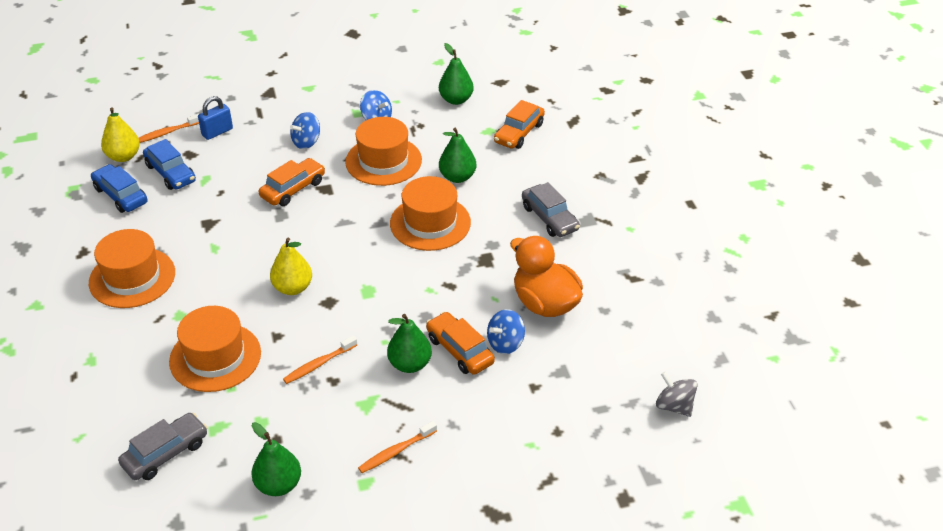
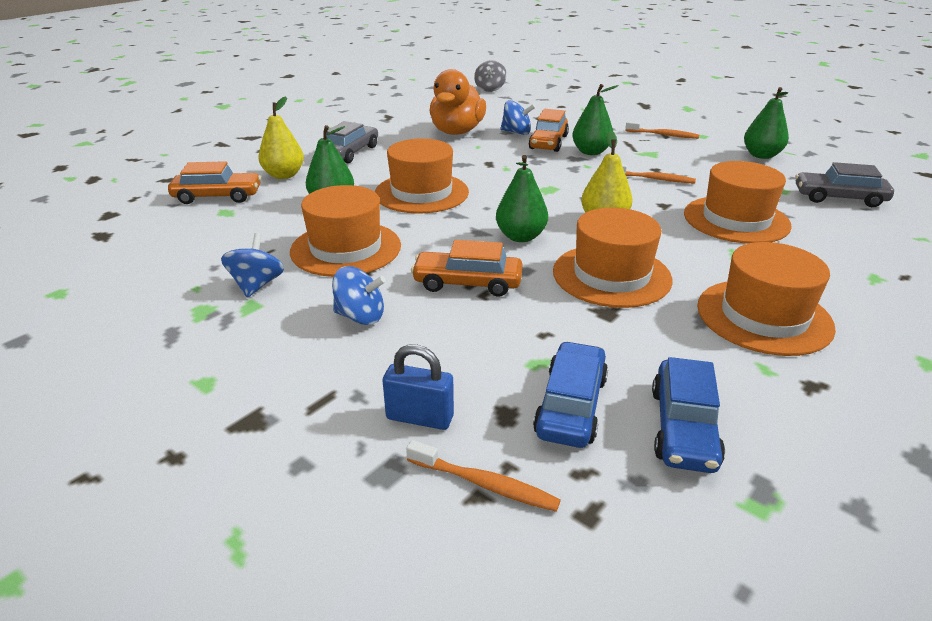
camera: 125 degrees left, 10 degrees down
(123, 156) = (609, 498): yellow pear -> yellow pear (284, 175)
(233, 247) = (611, 275): none -> orange hat
(456, 100) = (165, 249): green pear -> green pear (520, 237)

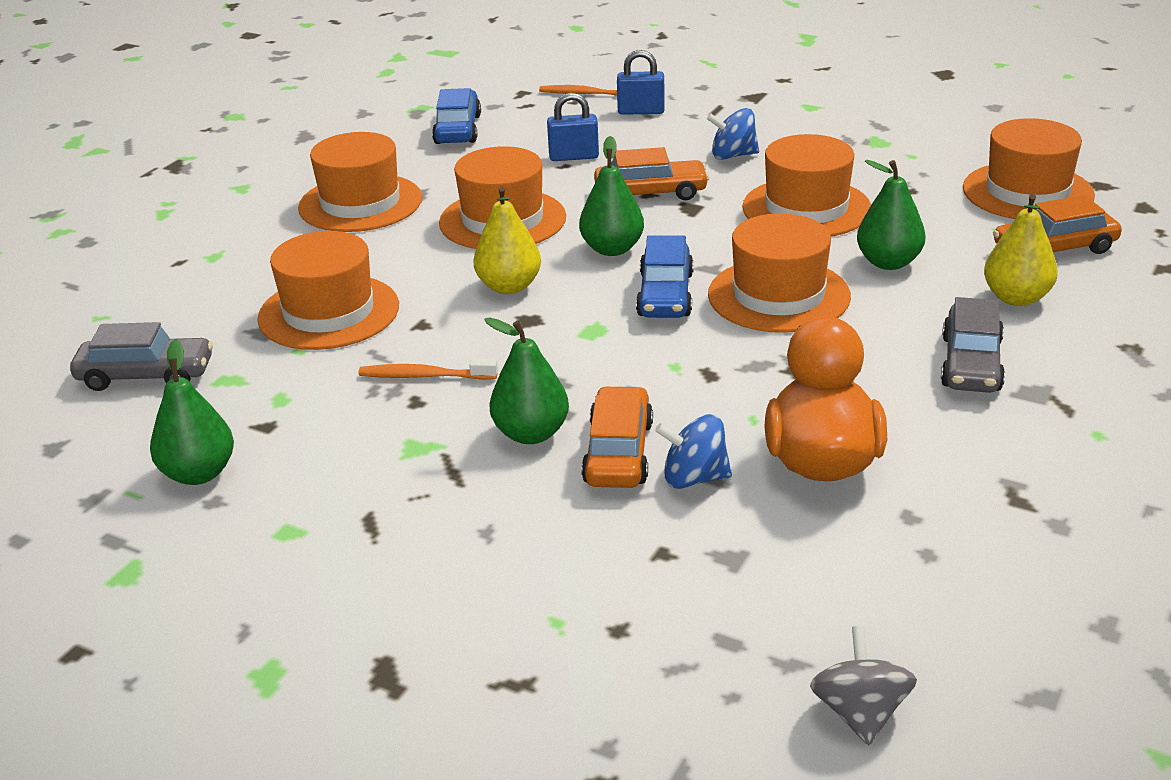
camera: 170 degrees right, 0 degrees up
(163, 237) = (1027, 192): none -> orange hat
(257, 285) = (857, 164): blue spinning top -> none
(531, 345) = (574, 157): none -> blue padlock
(571, 406) = (536, 129): blue car -> blue car (665, 295)
(663, 135) = (373, 520): orange toothbrush -> none

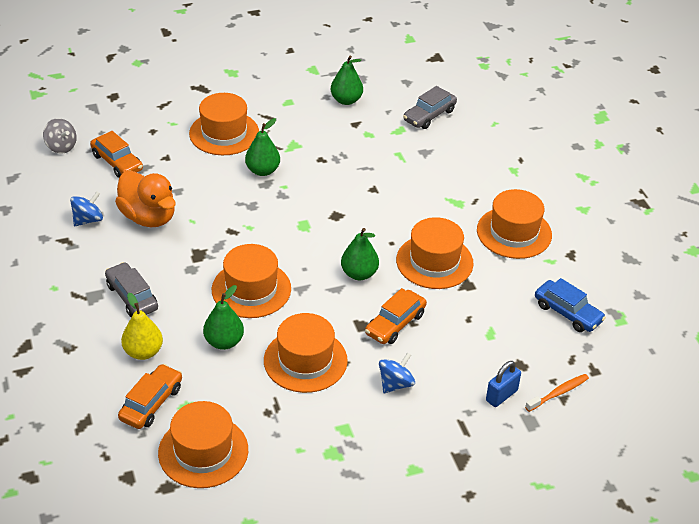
camera: 130 degrees right, 10 degrees up
(329, 312) = (417, 173): orange hat -> orange hat (224, 133)
(424, 376) = (334, 169): orange toothbrush -> none
(509, 286) = (370, 226): yellow pear -> none
(574, 157) = (474, 329): blue padlock -> none
(618, 453) = (223, 181): orange car -> orange car (117, 162)
(665, 295) = (299, 260): blue car -> none
(694, 478) = (185, 186): blue spinning top -> blue spinning top (88, 220)

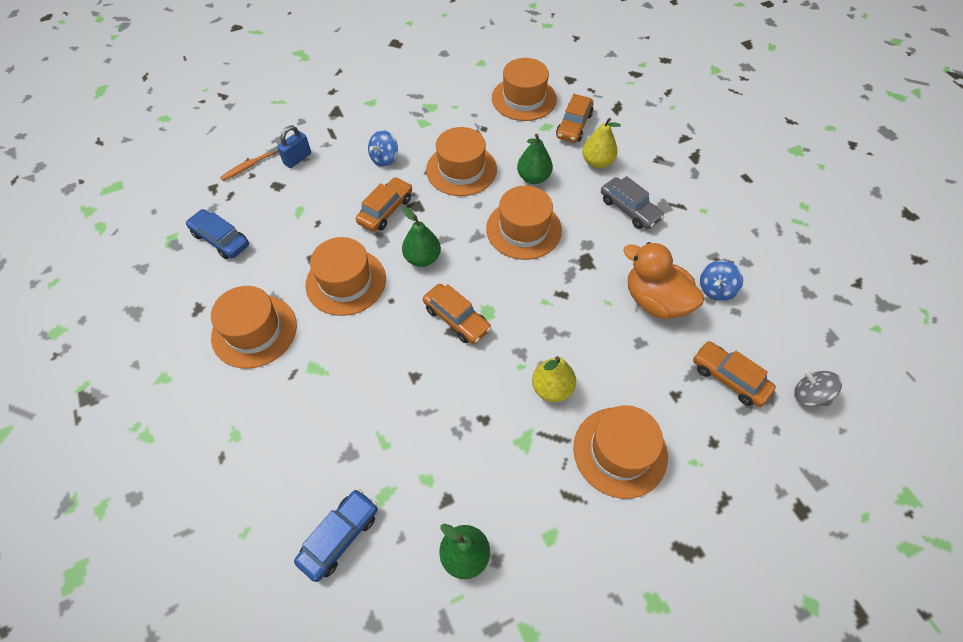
camera: 175 degrees right, 15 degrees up
(263, 171) = (552, 388): green pear -> yellow pear
(332, 223) = (456, 319): none -> orange car
(429, 115) = (339, 537): grey car -> blue car

